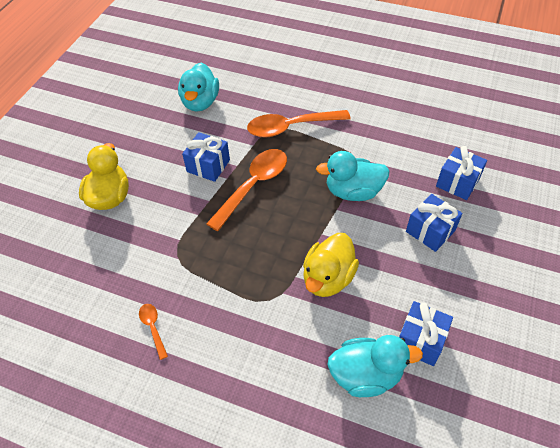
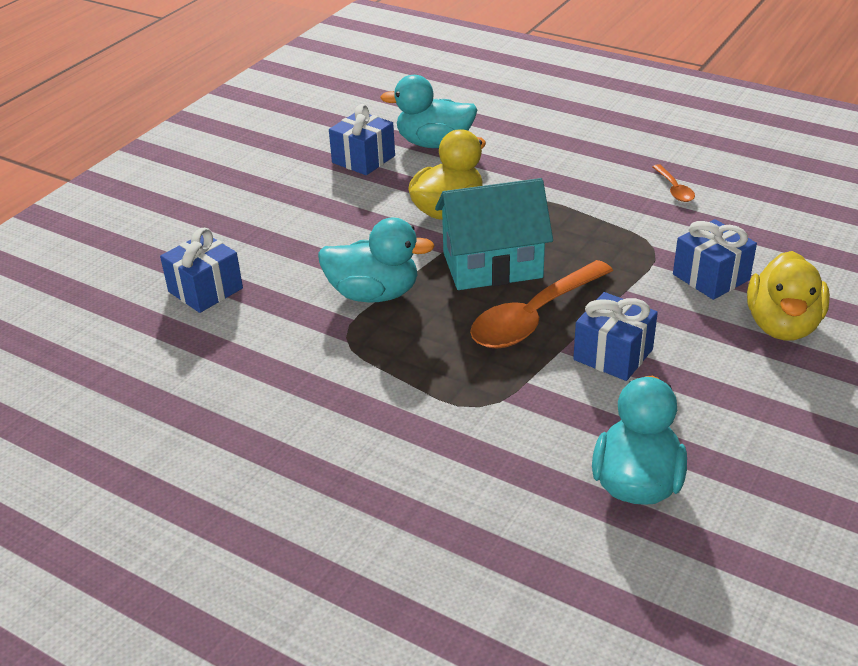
camera: 170 degrees left, 15 degrees down
(285, 225) = (492, 265): none -> turquoise house
(291, 127) = (446, 405): orange spoon -> none
(430, 231) = (288, 241): blue gift -> blue gift (711, 277)

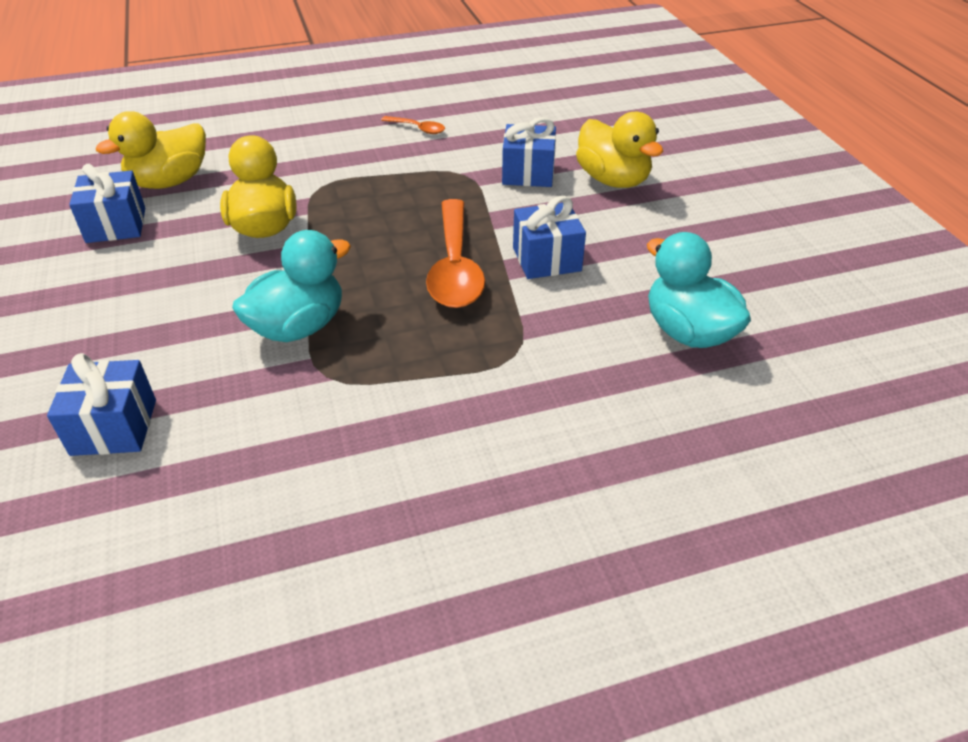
camera: 50 degrees left, 5 degrees up
(434, 143) = (170, 182): turquoise duck -> yellow duck
(492, 265) = (365, 248): turquoise house -> none

